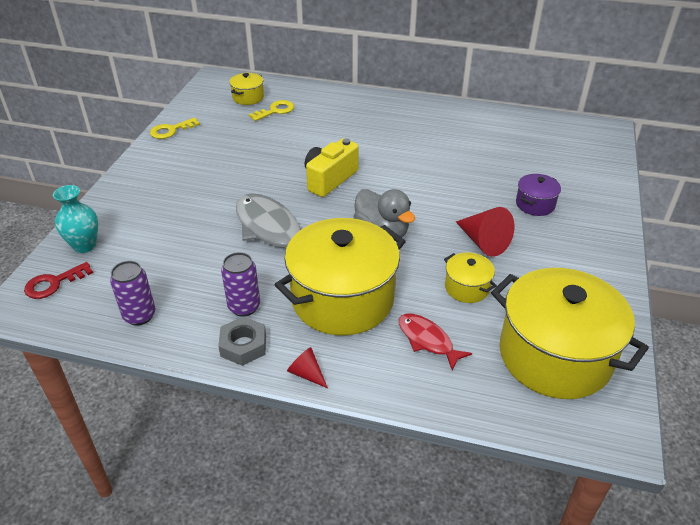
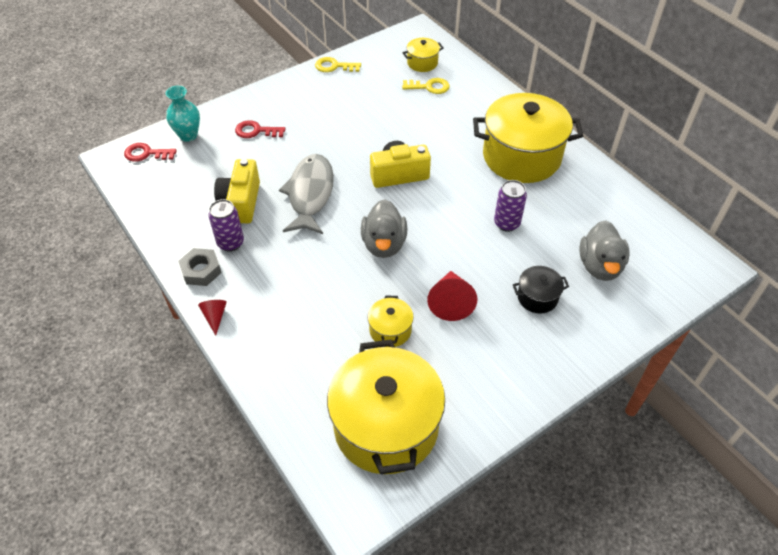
camera: 40 degrees right, 10 degrees up
(139, 315) = (168, 208): purple can -> purple can (506, 223)
(155, 209) = (256, 131): none -> red key
(213, 270) = (241, 202): none -> yellow camera
(342, 299) = (295, 279): yellow pot -> yellow pot (521, 157)
(427, 340) = (314, 349): red fish -> none
(535, 204) = (537, 297): purple pot -> black pot
(546, 164) = (600, 266): none -> grey duck

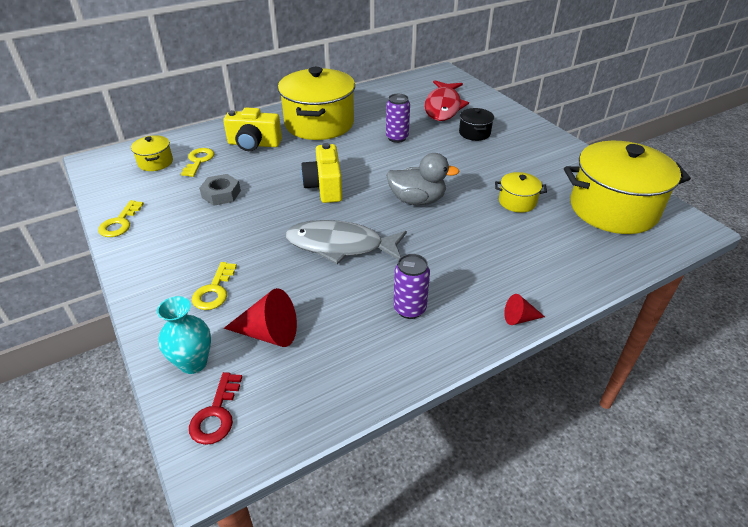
camera: 85 degrees left, 10 degrees down
(201, 270) = (453, 334): grey nut -> grey nut (221, 194)
(241, 202) = (343, 301): yellow camera -> yellow camera (254, 144)
(256, 131) = (214, 291): red key -> yellow key
(450, 302) = (483, 170): red cone -> red cone (269, 333)
(600, 266) = (443, 107): grey duck -> red fish

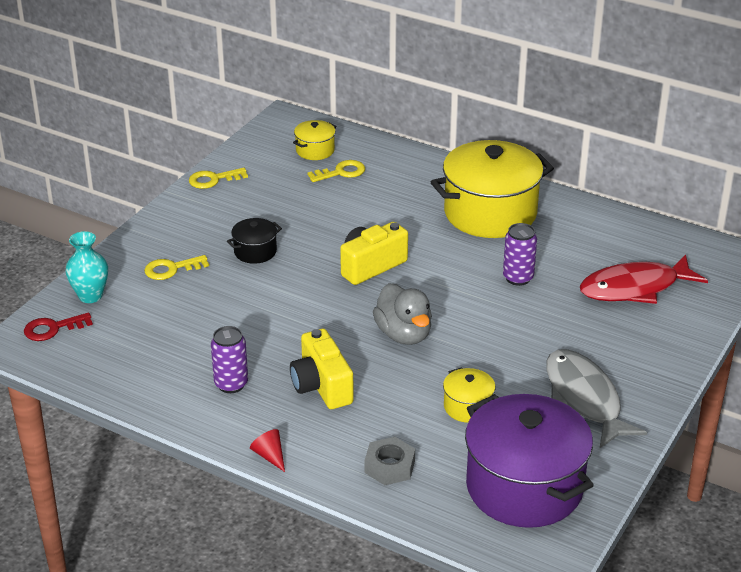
camera: 60 degrees right, 5 degrees down
(221, 194) = (301, 211): grey nut -> grey nut (389, 466)
(254, 144) = (404, 190): yellow camera -> yellow camera (321, 386)
(269, 333) = (146, 318): red cone -> none
(340, 245) = (285, 312): grey fish -> grey fish (584, 398)
(474, 133) = (593, 333): black pot -> black pot (255, 251)
(613, 209) = (524, 487): yellow pot -> purple pot

